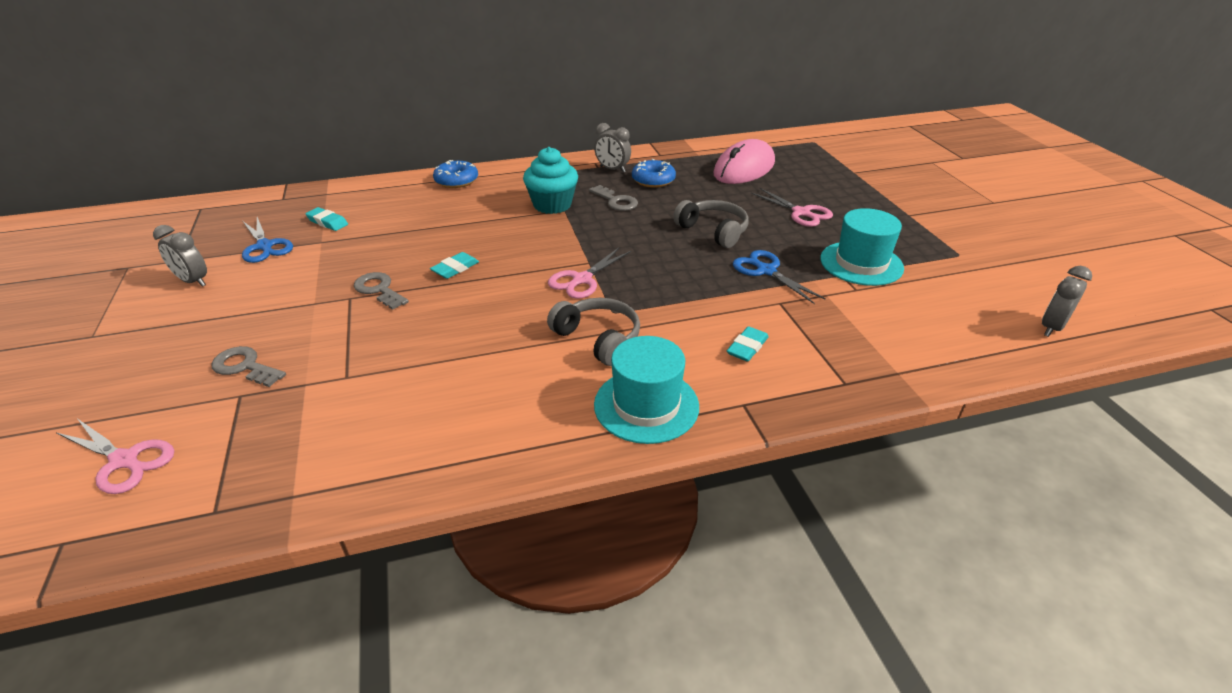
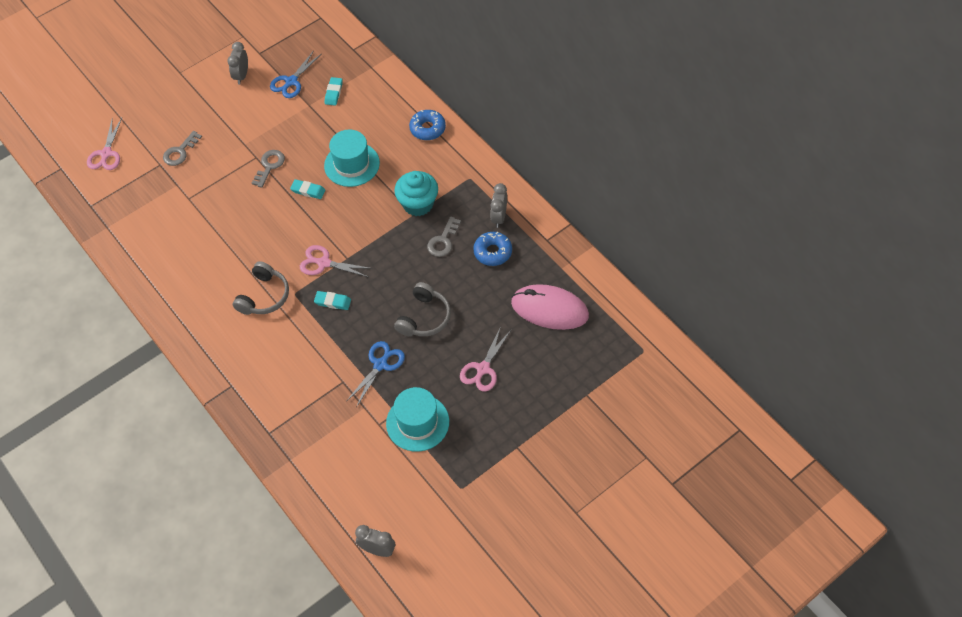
camera: 70 degrees right, 20 degrees up
(245, 367) = (180, 152): grey key -> grey key turned 150 degrees counterclockwise
(646, 405) = (214, 340): turquoise hat -> turquoise hat (352, 164)
(747, 347) = (285, 375): turquoise eraser -> turquoise eraser (333, 302)

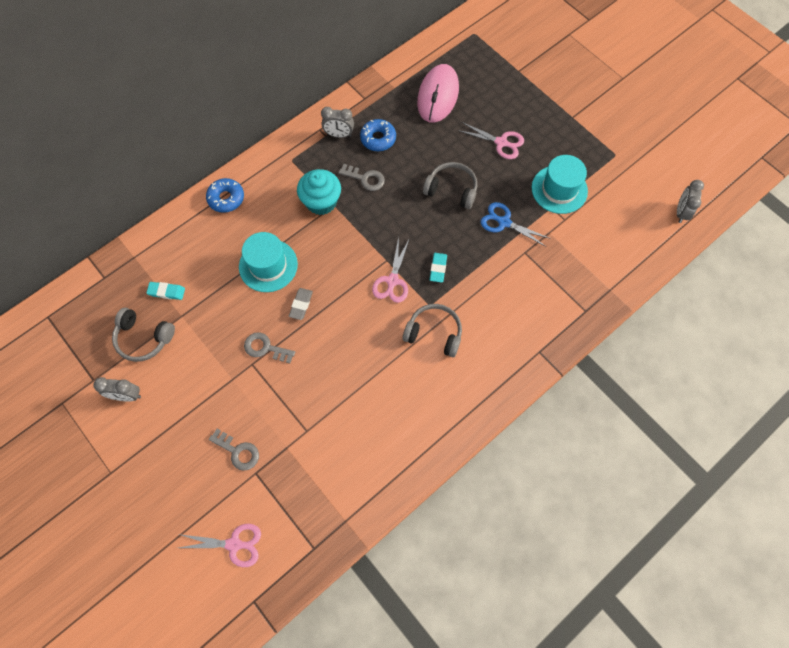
camera: 95 degrees left, 10 degrees up
(291, 81) = (144, 338): blue scissors -> grey headphones
(308, 191) = (301, 305): turquoise eraser -> grey eraser

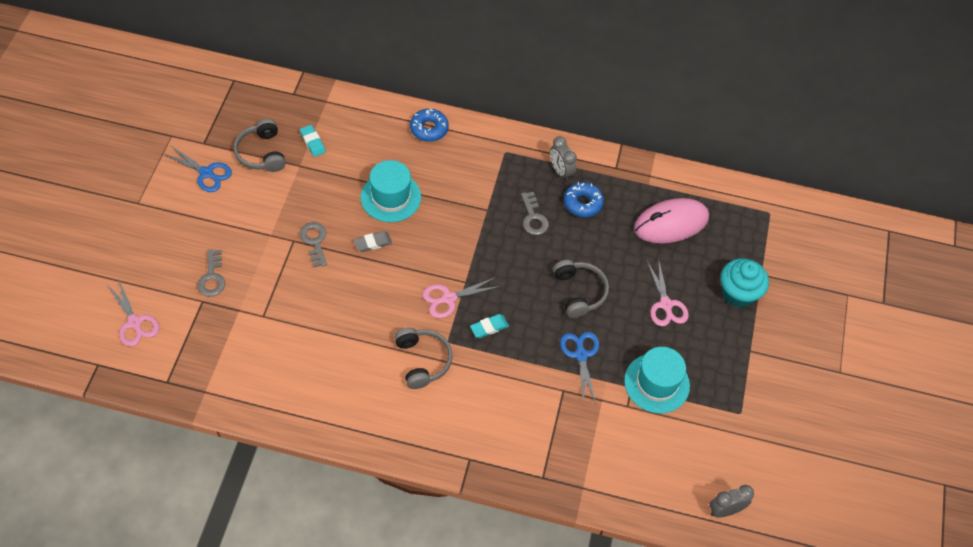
camera: 50 degrees right, 10 degrees down
(127, 396) = (206, 173): grey clock -> blue scissors
(321, 202) = (482, 198): turquoise cupcake -> turquoise cupcake (738, 293)

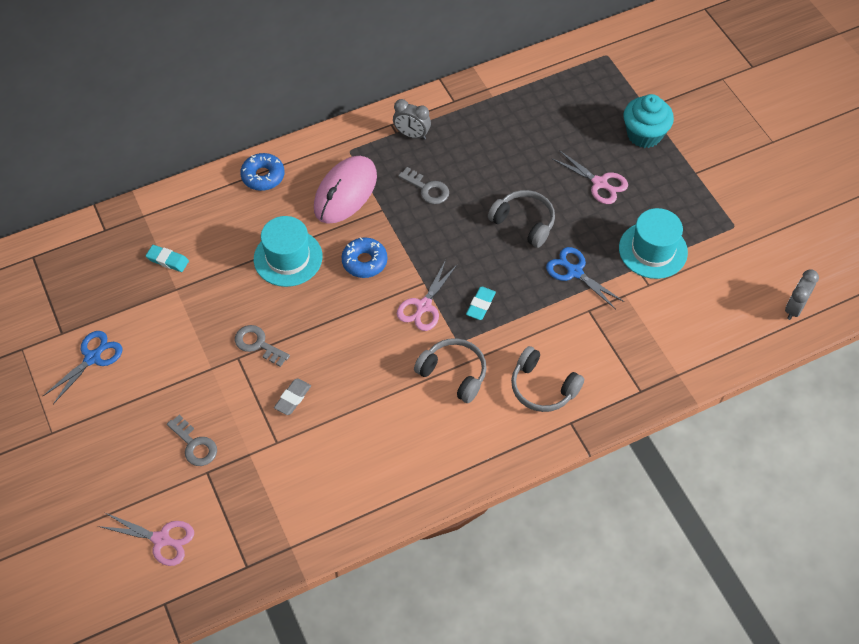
camera: 35 degrees left, 0 degrees up
(206, 173) = (92, 358): blue scissors -> blue scissors turned 45 degrees counterclockwise
(261, 153) = (128, 303): grey headphones -> grey headphones (542, 387)
(373, 243) = (312, 308): grey eraser -> grey eraser (293, 398)
(582, 203) = (455, 148): blue donut -> blue donut (364, 261)
(671, 223) = (541, 116): pink mouse -> pink mouse (345, 192)

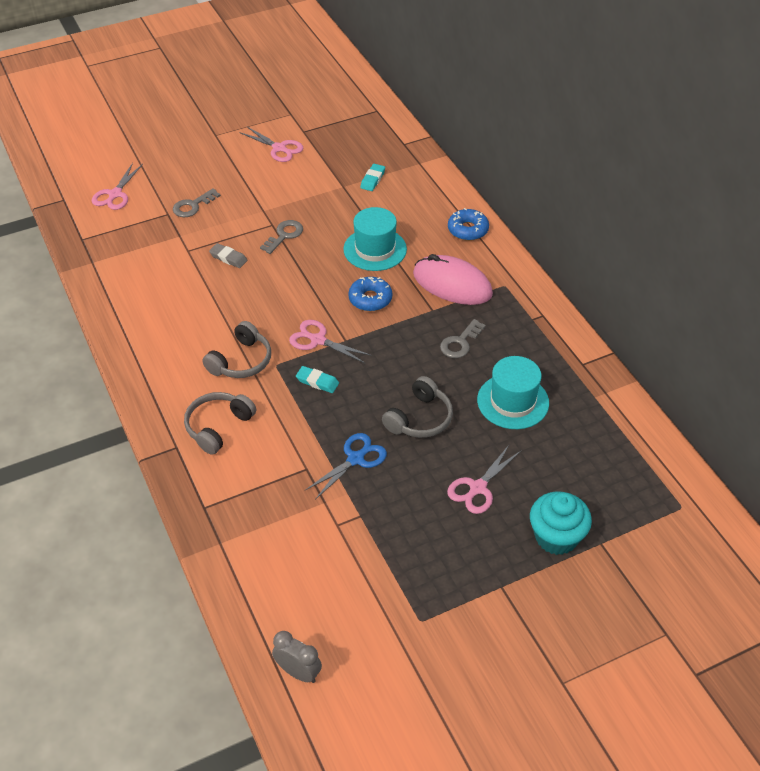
camera: 90 degrees right, 10 degrees down
(92, 358) = (279, 148): blue scissors -> pink scissors
(412, 135) = (530, 331): grey clock -> none
(653, 250) = (384, 532): turquoise hat -> turquoise hat (513, 401)

